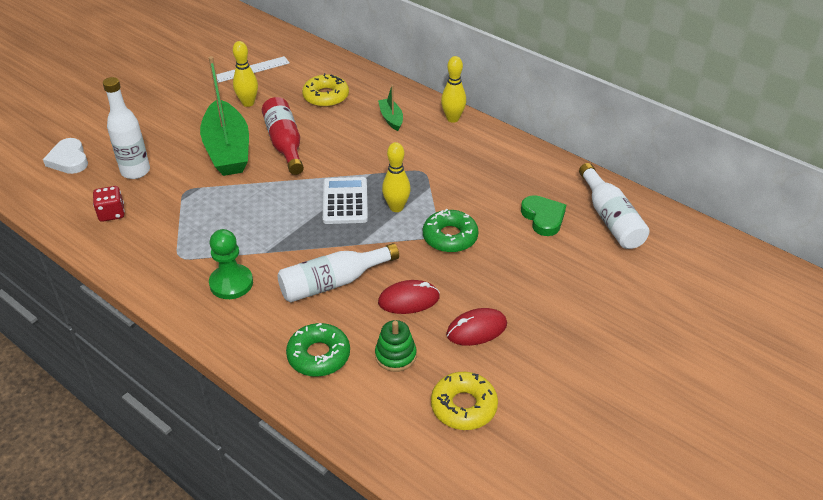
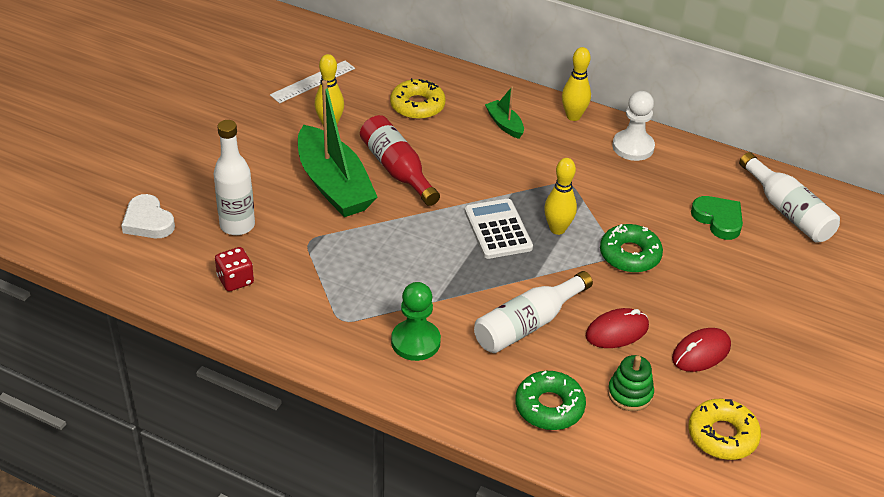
camera: 15 degrees left, 0 degrees up
(493, 149) = (633, 147): none -> white pawn

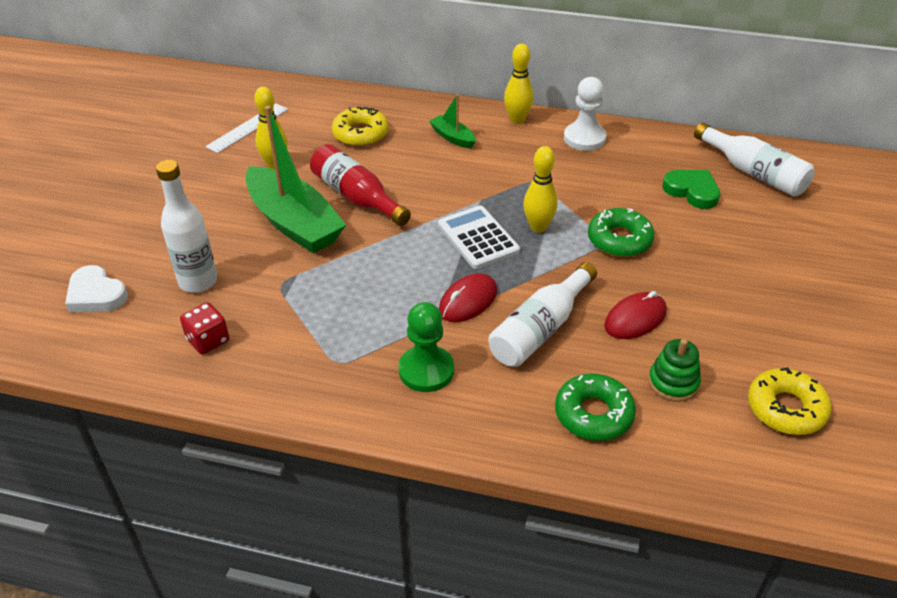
camera: 10 degrees left, 0 degrees up
(701, 352) = (728, 325): red mouse -> red mouse (468, 301)

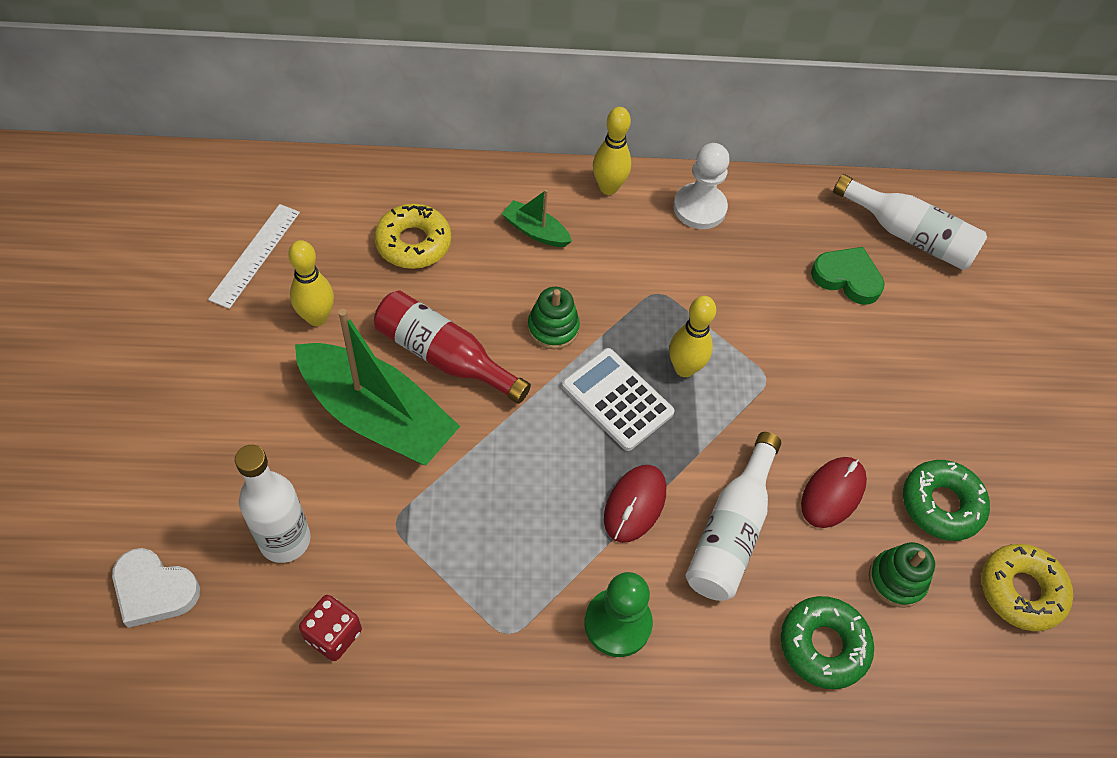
camera: 20 degrees left, 15 degrees up
(444, 191) = (553, 328): none -> green stacking toy
(619, 240) = (784, 372): green donut -> green donut (941, 504)

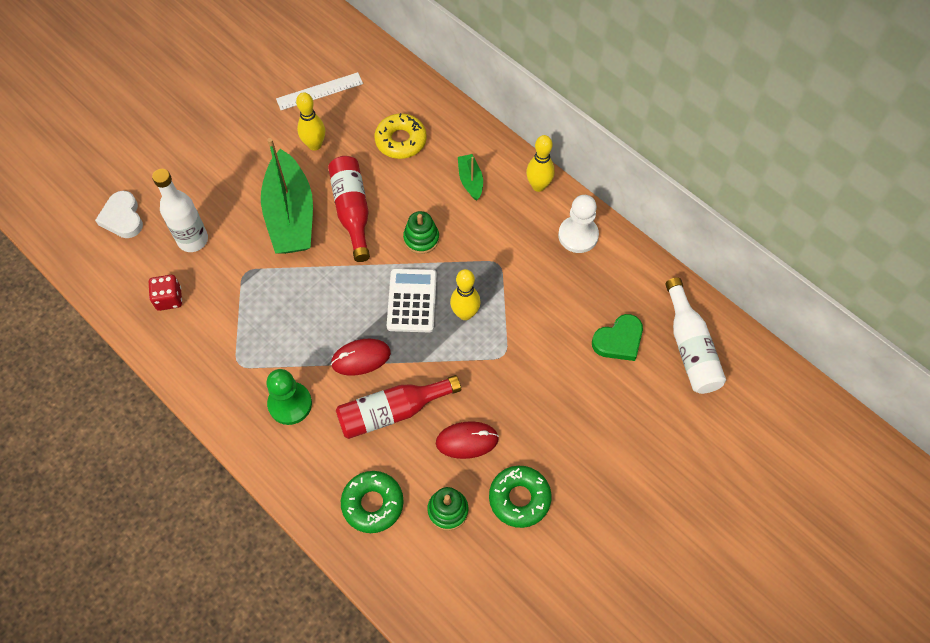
camera: 50 degrees right, 5 degrees up
(731, 531) = (392, 412): white bottle -> red bottle
(847, 278) = (619, 340): green heart -> green heart turned 75 degrees clockwise
(1021, 591) = (508, 577): yellow donut -> none

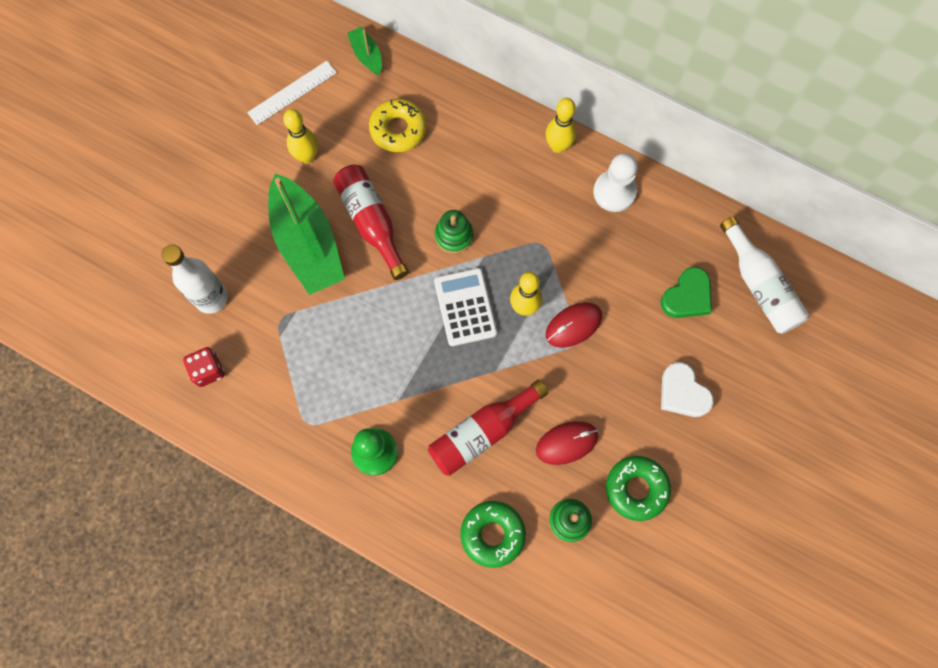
camera: 15 degrees left, 10 degrees up
(122, 217) = (125, 291): white heart -> white heart (683, 393)
(361, 358) = (432, 383): red mouse -> red mouse (573, 325)
(470, 181) = (485, 158): green boat -> green boat (367, 55)

